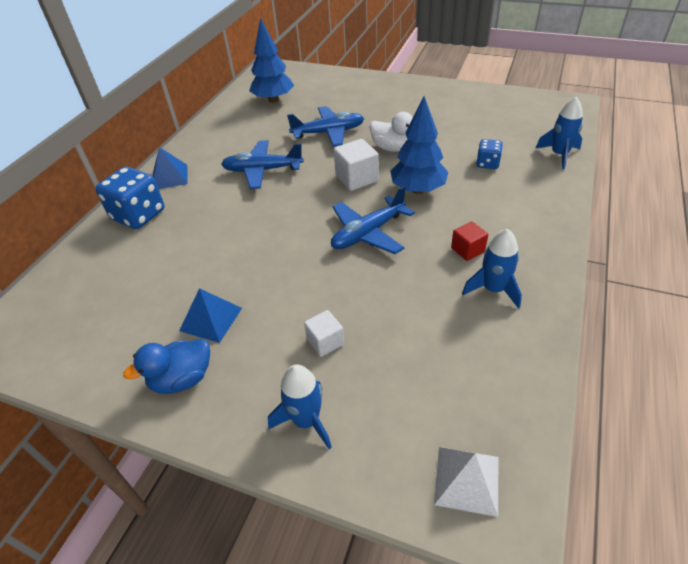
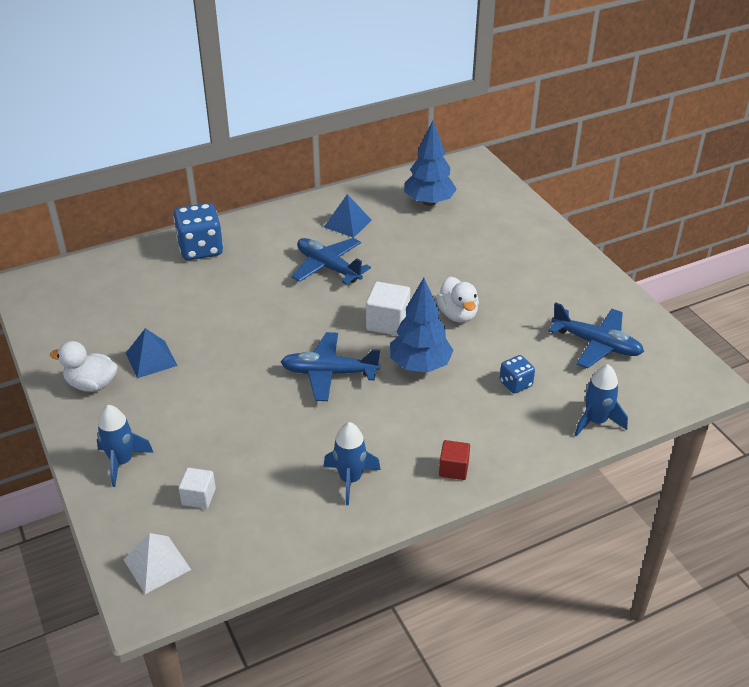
camera: 40 degrees right, 5 degrees down
(170, 177) = (258, 229): blue pyramid -> blue pyramid (347, 223)
(182, 379) = (92, 384): blue duck -> white duck
(325, 342) = (194, 426): white cube -> white cube (199, 497)
(328, 133) = (427, 265): blue plane -> blue plane (596, 344)
(467, 250) = (379, 439): red cube -> red cube (453, 469)

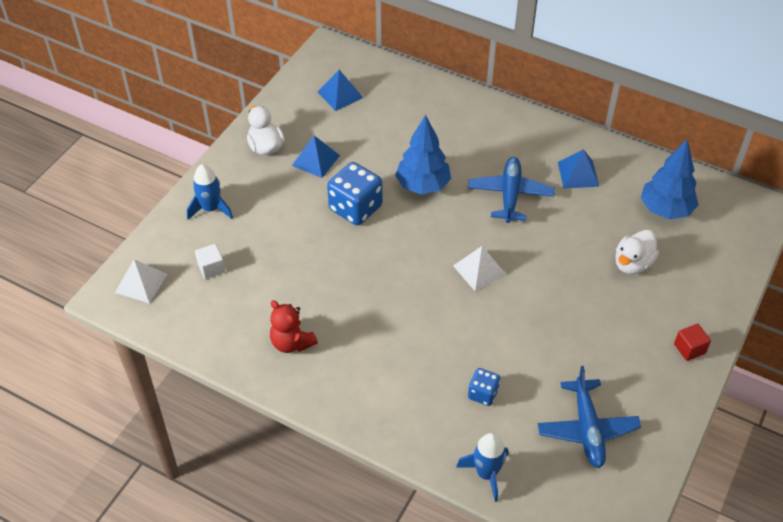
camera: 55 degrees right, 10 degrees up
(92, 305) = (340, 94): none -> blue pyramid
(200, 249) = (456, 109): blue dice -> blue dice (355, 208)
(329, 373) = (389, 267): blue plane -> none
(350, 479) = (292, 343): blue rocket -> red teddy bear
(387, 322) = (479, 270): white cube -> white pyramid
(420, 365) = (448, 318): blue tree -> blue tree (423, 185)
(453, 469) = (352, 401): red cube -> red cube (689, 348)
(457, 314) = (532, 310): white duck -> white duck (632, 264)

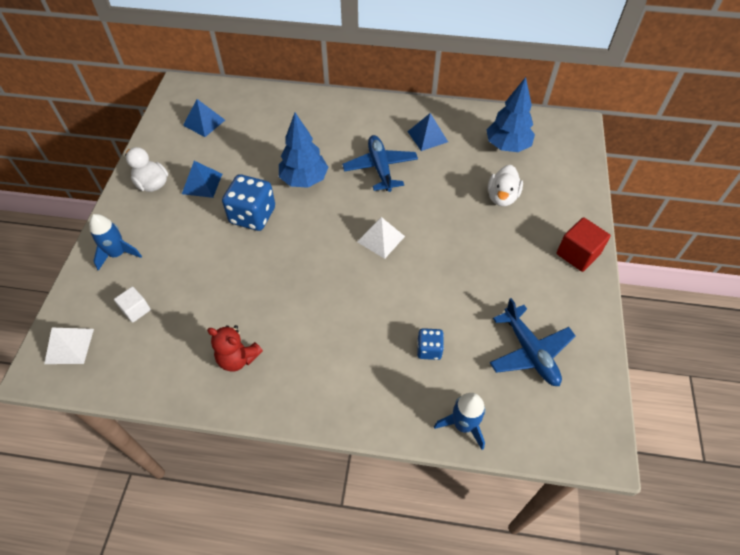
camera: 20 degrees left, 5 degrees up
(689, 348) = (577, 254): red cube -> red cube, size x1.58

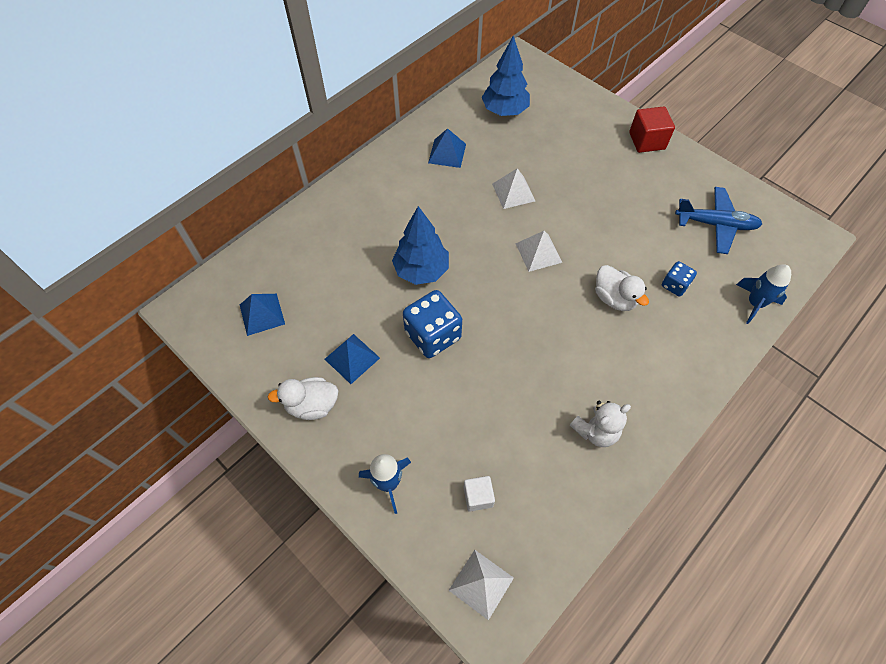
camera: 55 degrees left, 5 degrees up
(238, 358) = (595, 431): red teddy bear -> white teddy bear
(380, 168) = (456, 207): blue plane -> none
(427, 193) = (513, 192): none -> white pyramid
(502, 197) = (556, 148): white duck -> white duck (614, 298)

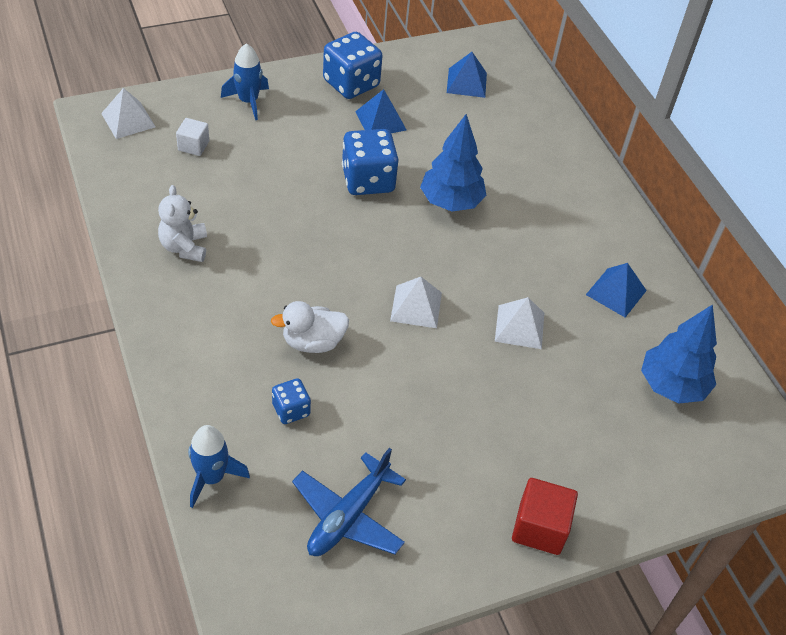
camera: 110 degrees right, 10 degrees down
(312, 405) = (351, 83): white duck -> blue dice

